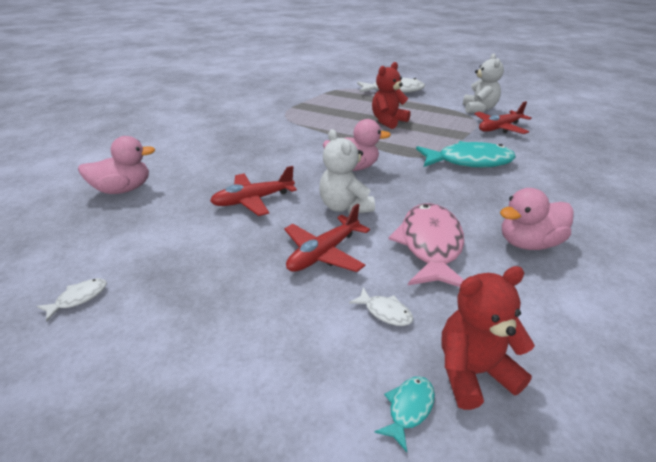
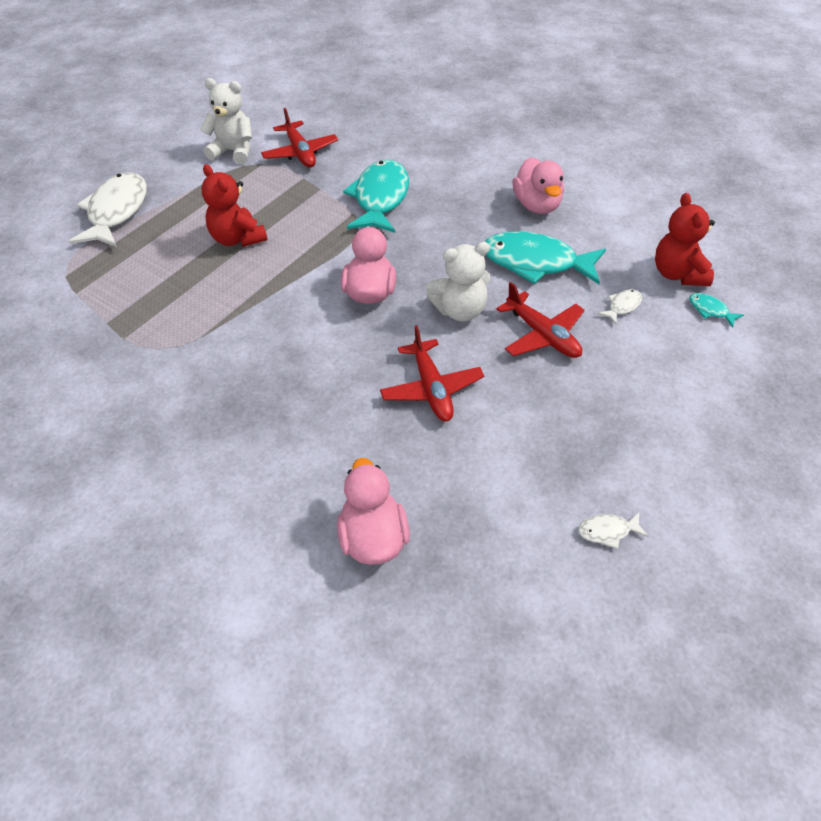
camera: 80 degrees left, 15 degrees up
(79, 298) = (607, 531): white fish -> white fish turned 60 degrees counterclockwise
(430, 245) = (536, 263): pink fish -> turquoise fish

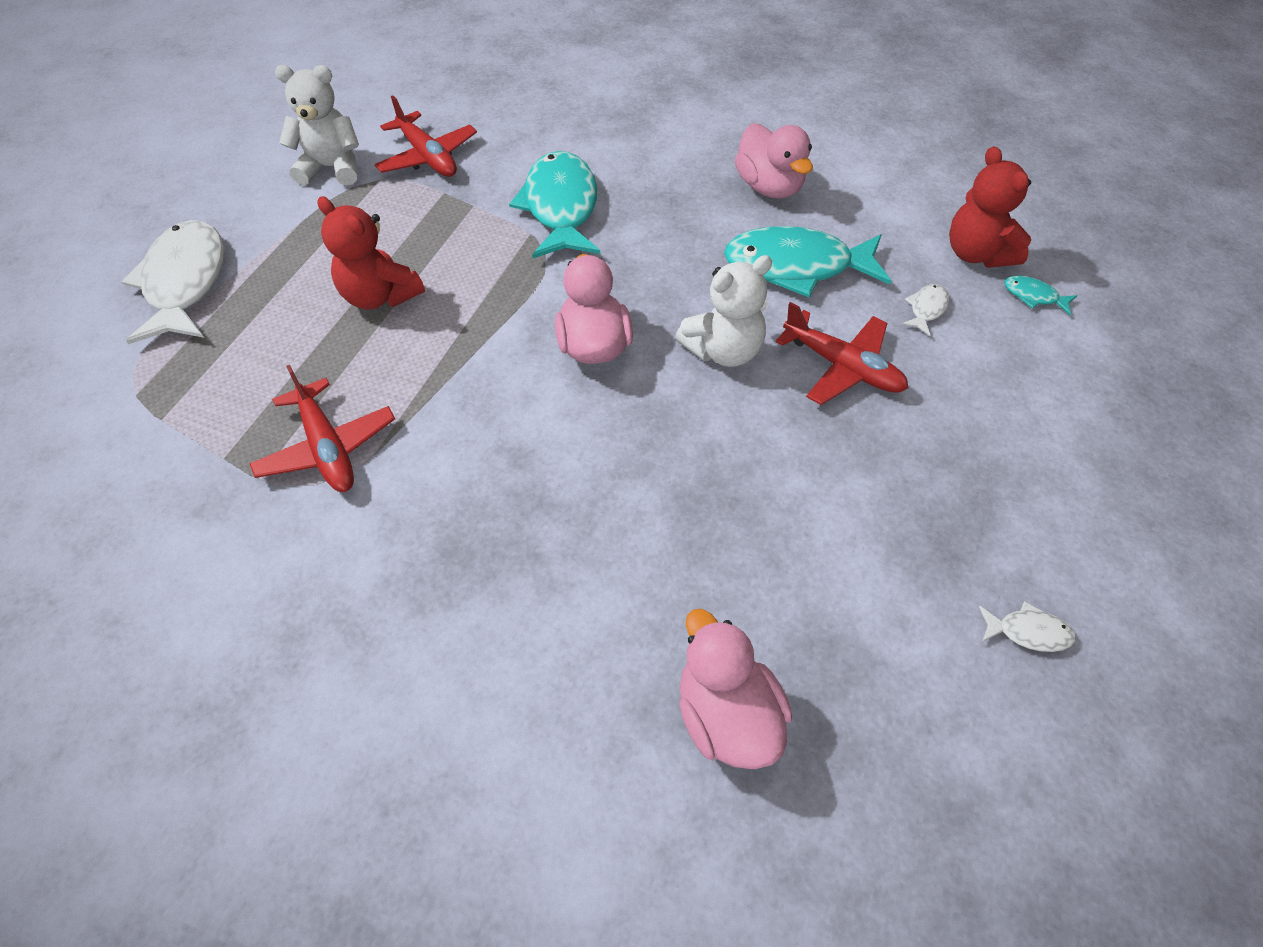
camera: 15 degrees left, 5 degrees up
(431, 389) = (726, 471): red plane -> red plane (327, 448)
(607, 531) = (1028, 632): white fish -> white fish turned 150 degrees counterclockwise

